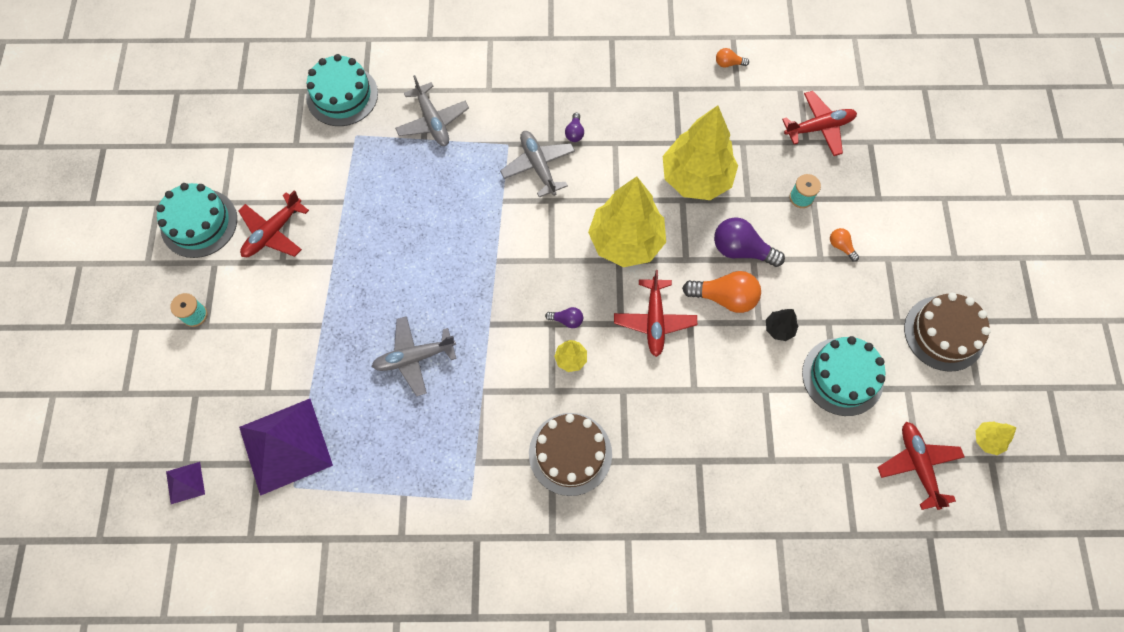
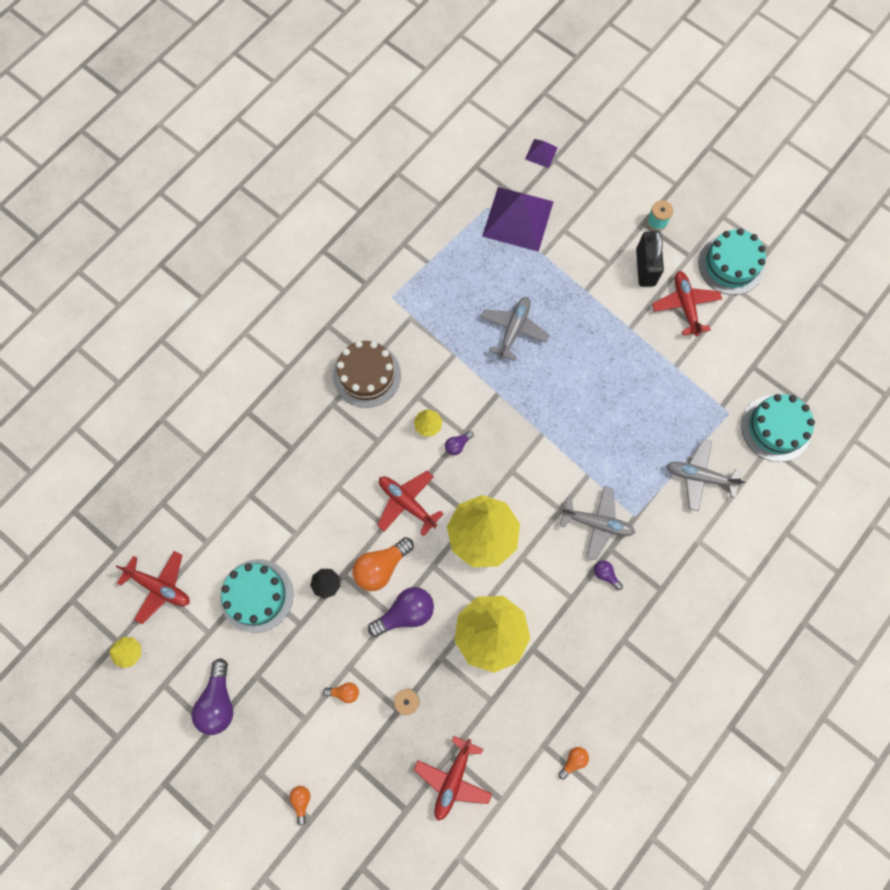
camera: 130 degrees right, 5 degrees up
(256, 291) = (645, 267): none -> black padlock
(939, 214) = (301, 801): none -> orange light bulb
(944, 333) = (218, 701): brown cake -> purple light bulb

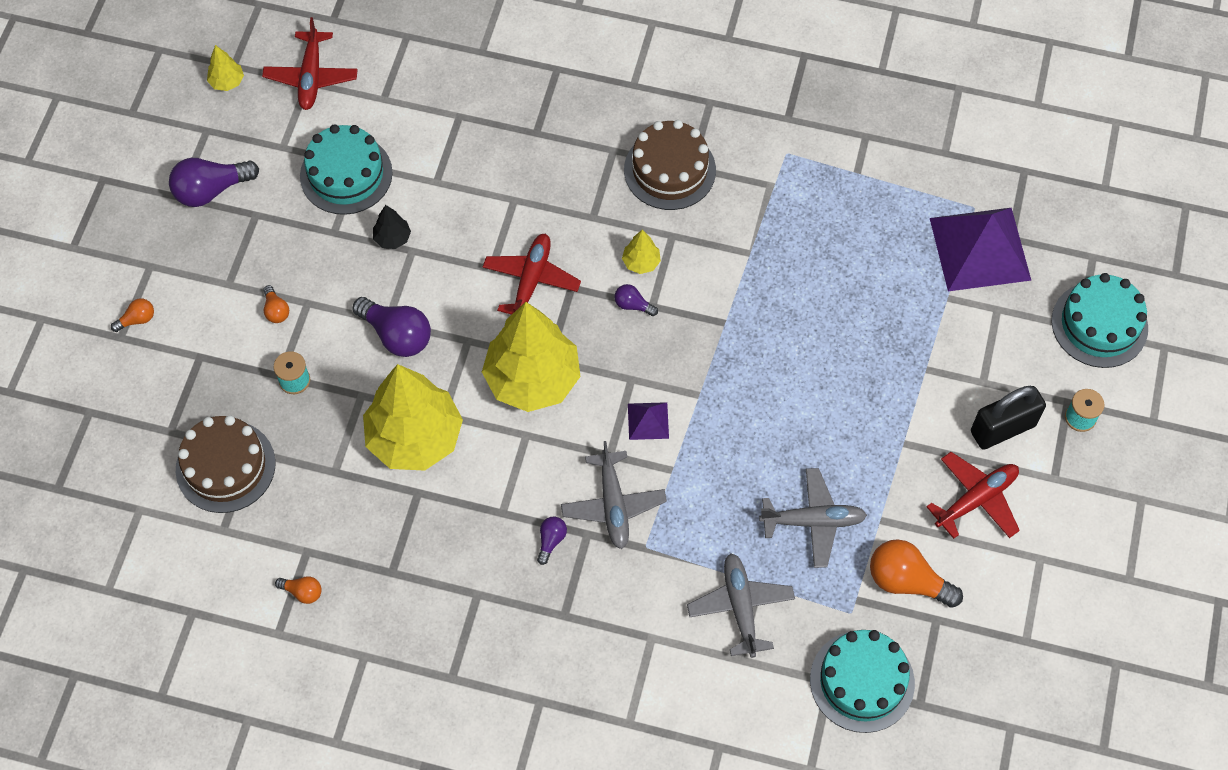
camera: 65 degrees right, 10 degrees down
(381, 567) = (440, 286): orange light bulb -> orange light bulb (907, 581)
(453, 779) = (225, 466): red plane -> brown cake
(514, 330) = (821, 306): grey plane -> grey plane (813, 521)
(541, 153) = (1093, 238): purple pyramid -> purple pyramid (648, 421)
(731, 264) = (1073, 536): turquoise cake -> turquoise cake (1099, 324)

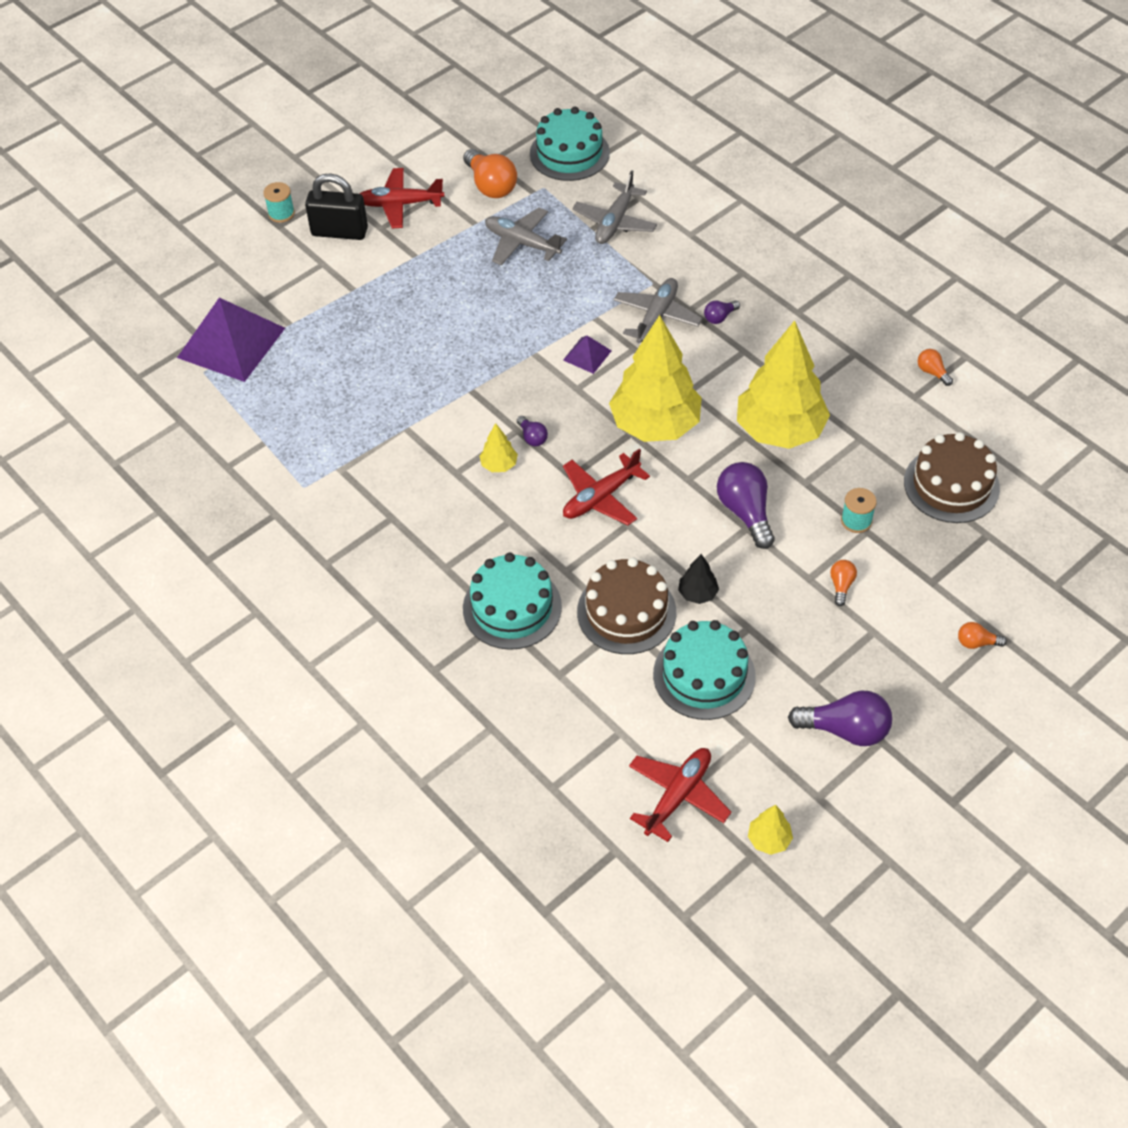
camera: 145 degrees left, 10 degrees down
(669, 170) = (412, 524): brown cake -> brown cake (626, 612)
(1099, 324) = (204, 256): turquoise cake -> turquoise cake (512, 607)

